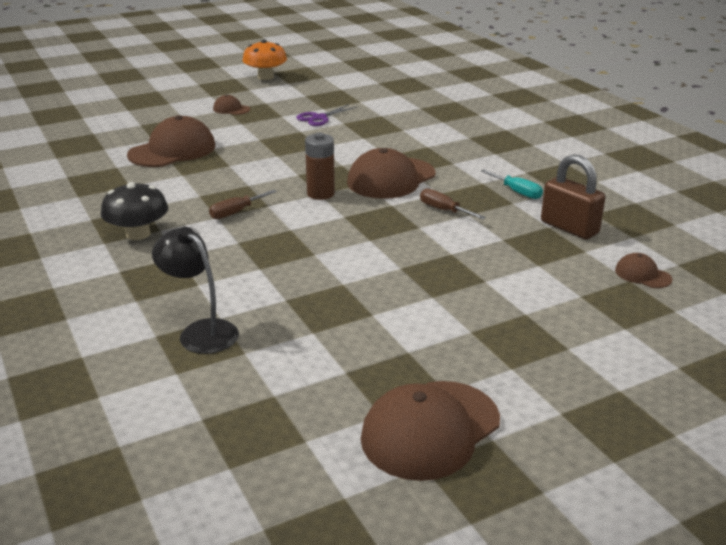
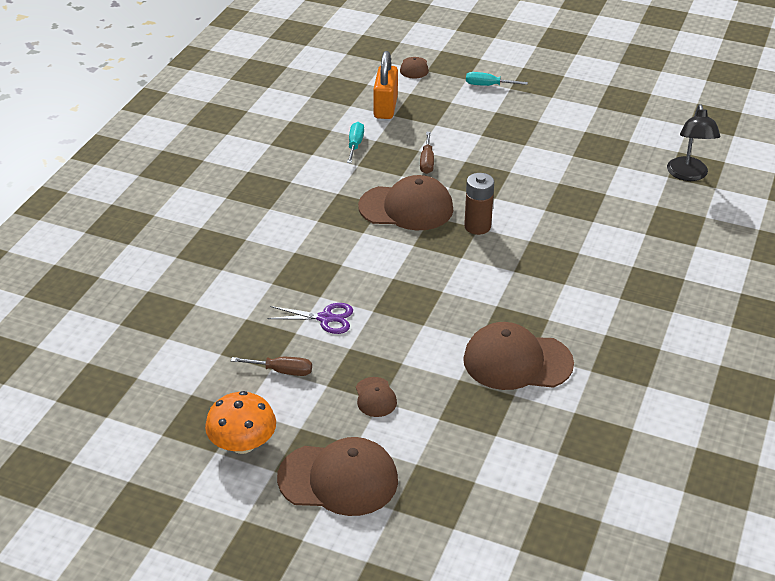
camera: 130 degrees left, 10 degrees up
(138, 234) = (652, 271): black mushroom -> none
(236, 212) = (560, 248): brown screwdriver -> brown screwdriver (282, 371)
(430, 430) = (639, 78): brown cap -> brown cap (338, 479)
(549, 302) = (488, 85): none -> turquoise screwdriver
(569, 228) = (385, 107): brown padlock -> orange padlock

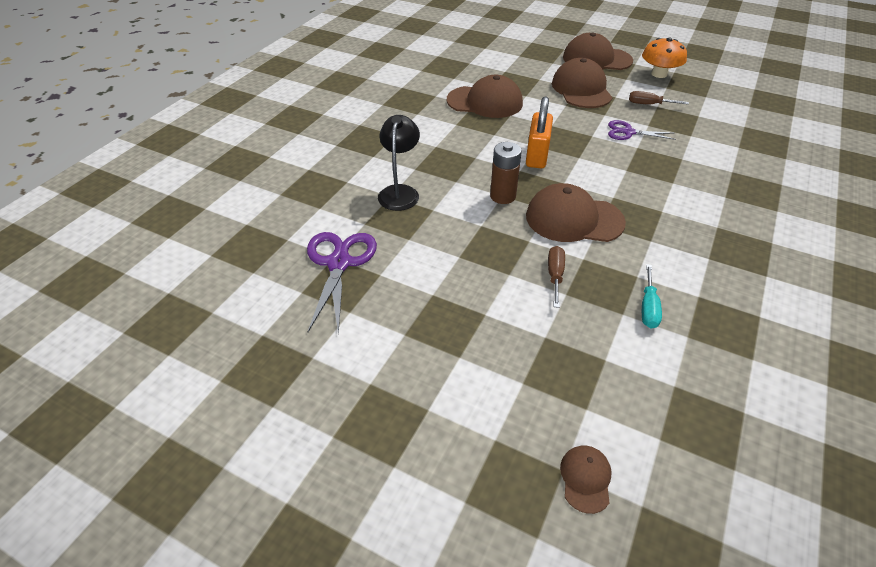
camera: 175 degrees left, 5 degrees up
(375, 397) = (581, 89): brown cap -> brown cap, size x2.10
(385, 107) = (620, 377): orange padlock -> orange padlock (537, 156)
(488, 85) = (462, 418): turquoise screwdriver -> none
(611, 161) = (339, 263): none -> purple scissors
(688, 175) = (264, 240): black lamp -> black lamp (400, 192)

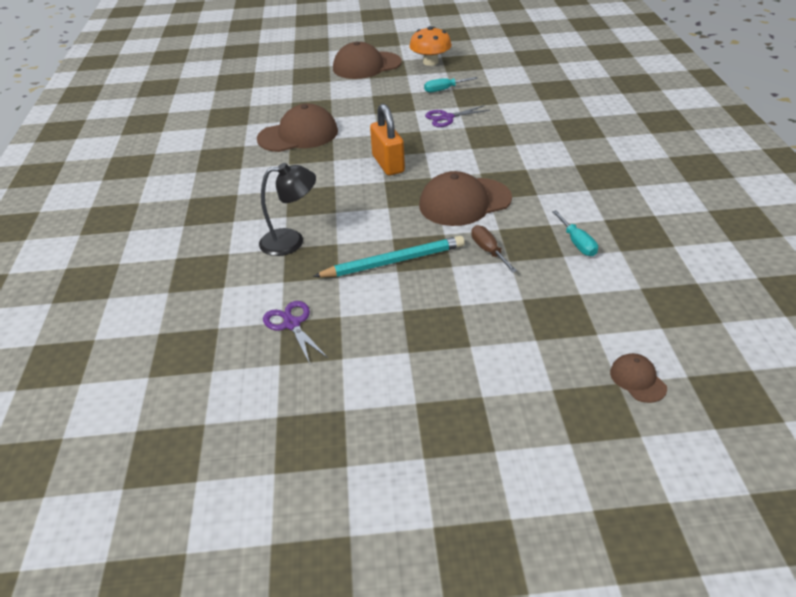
camera: 30 degrees left, 5 degrees down
(339, 263) = (292, 324): purple scissors -> purple scissors, size x0.63
(400, 192) = (291, 241): black lamp -> black lamp turned 105 degrees clockwise
(463, 247) = (393, 261): none -> turquoise pencil
(503, 196) = (389, 208): brown battery -> none
(581, 89) = (376, 96): brown cap -> none
(649, 104) = (444, 89): brown screwdriver -> turquoise screwdriver

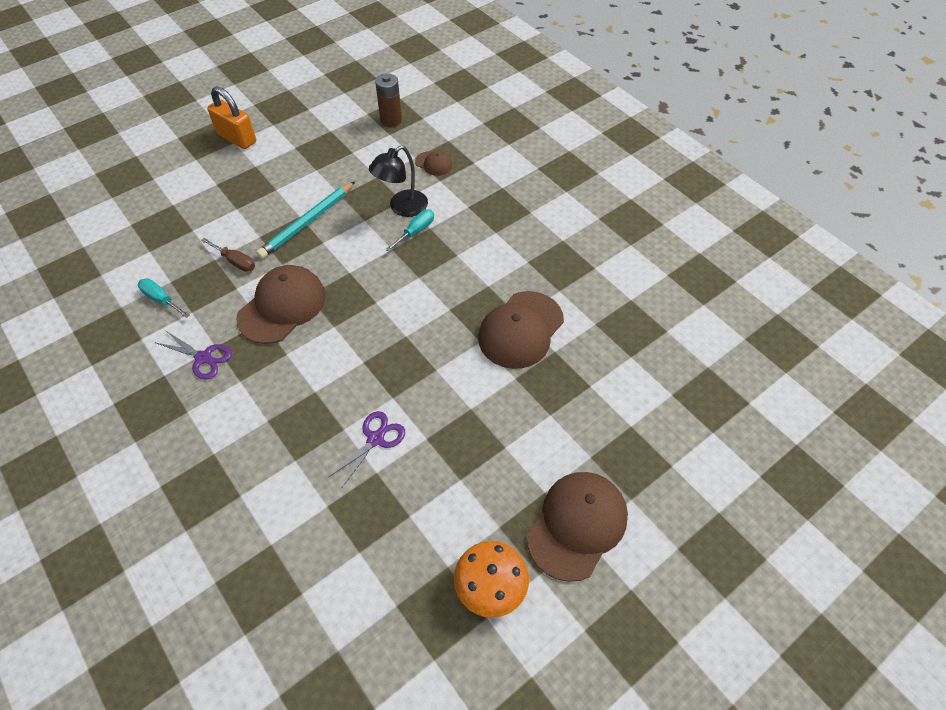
camera: 145 degrees right, 15 degrees up
(196, 346) = (391, 120): none -> brown battery
(292, 324) = (344, 153): purple scissors -> purple scissors (203, 358)
(388, 164) = (389, 326): orange padlock -> orange padlock (237, 138)
(444, 89) = (419, 508): turquoise screwdriver -> turquoise screwdriver (416, 231)
(637, 380) = (98, 203): brown cap -> brown cap (433, 164)

